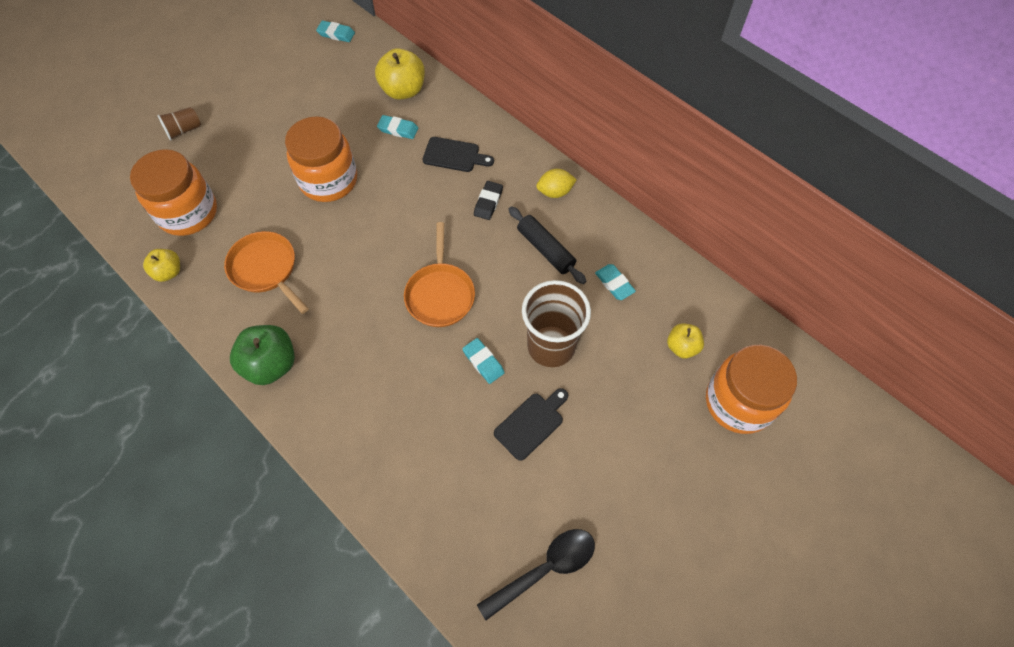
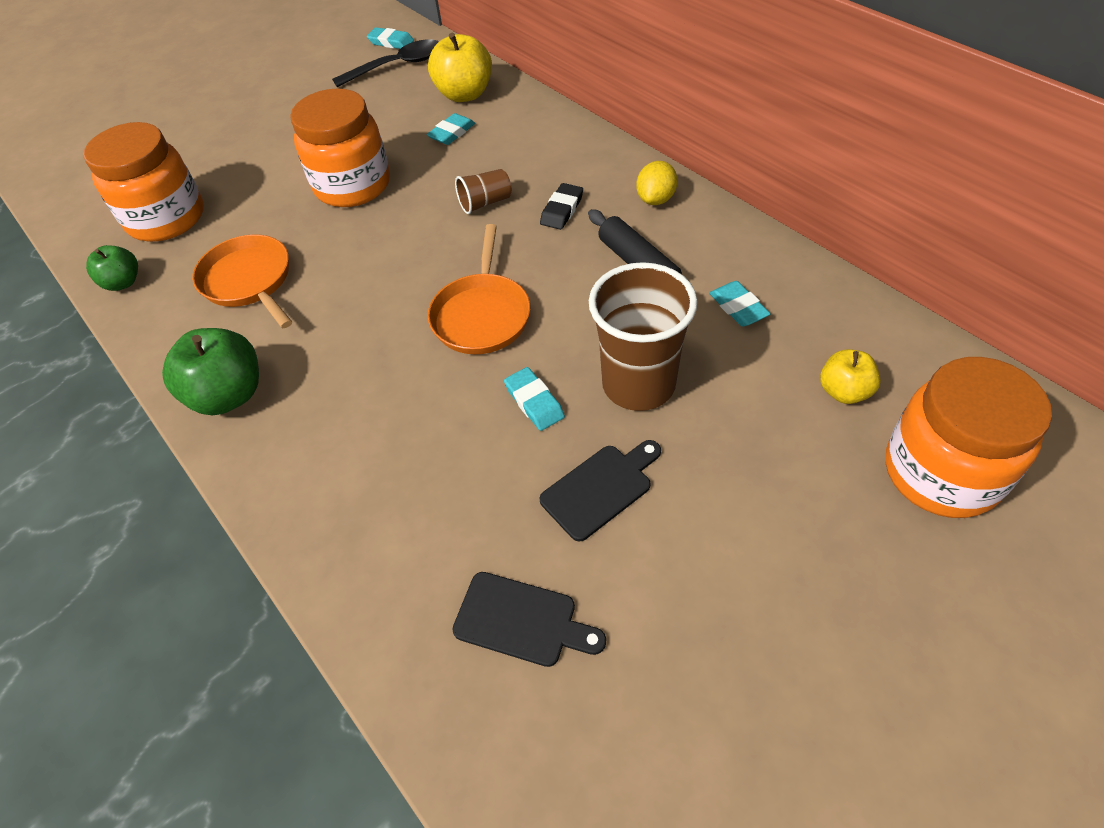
camera: 10 degrees right, 10 degrees down
(169, 272) = (123, 282): yellow apple -> green apple
(184, 130) = (186, 135): brown cup -> brown cup (485, 203)
(398, 129) = (452, 133): turquoise eraser -> turquoise eraser turned 75 degrees counterclockwise
(454, 155) = (521, 159): black cutting board -> black cutting board (521, 621)
(545, 569) = (606, 716): black spoon -> black spoon (397, 66)
(555, 192) = (656, 199): yellow lemon -> yellow lemon turned 60 degrees counterclockwise

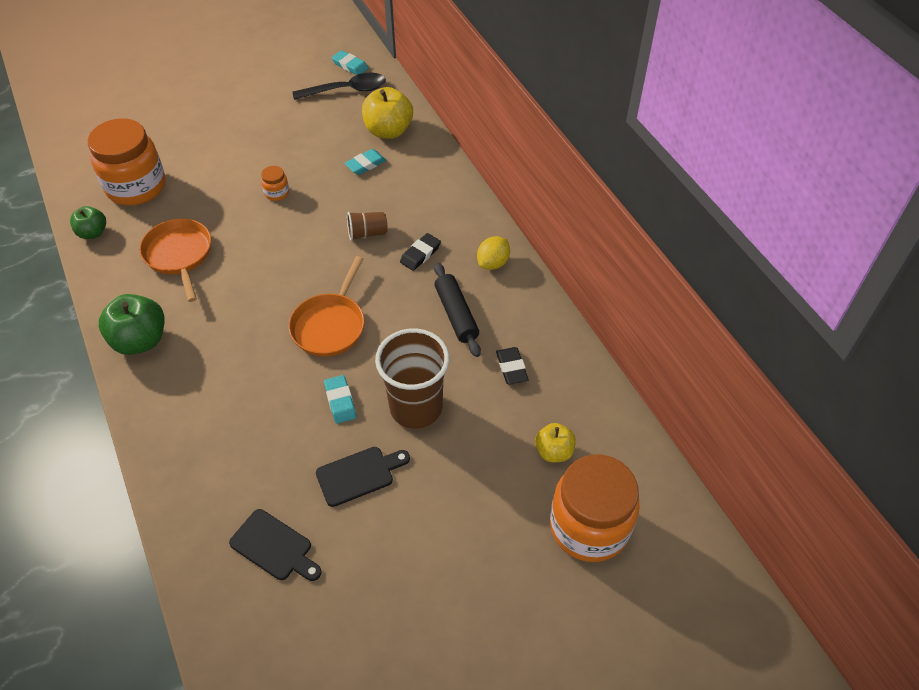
camera: 10 degrees right, 0 degrees up
(353, 185) = (277, 193): orange jar -> orange jar, size x0.41
(738, 307) = (511, 368): turquoise eraser -> black eraser

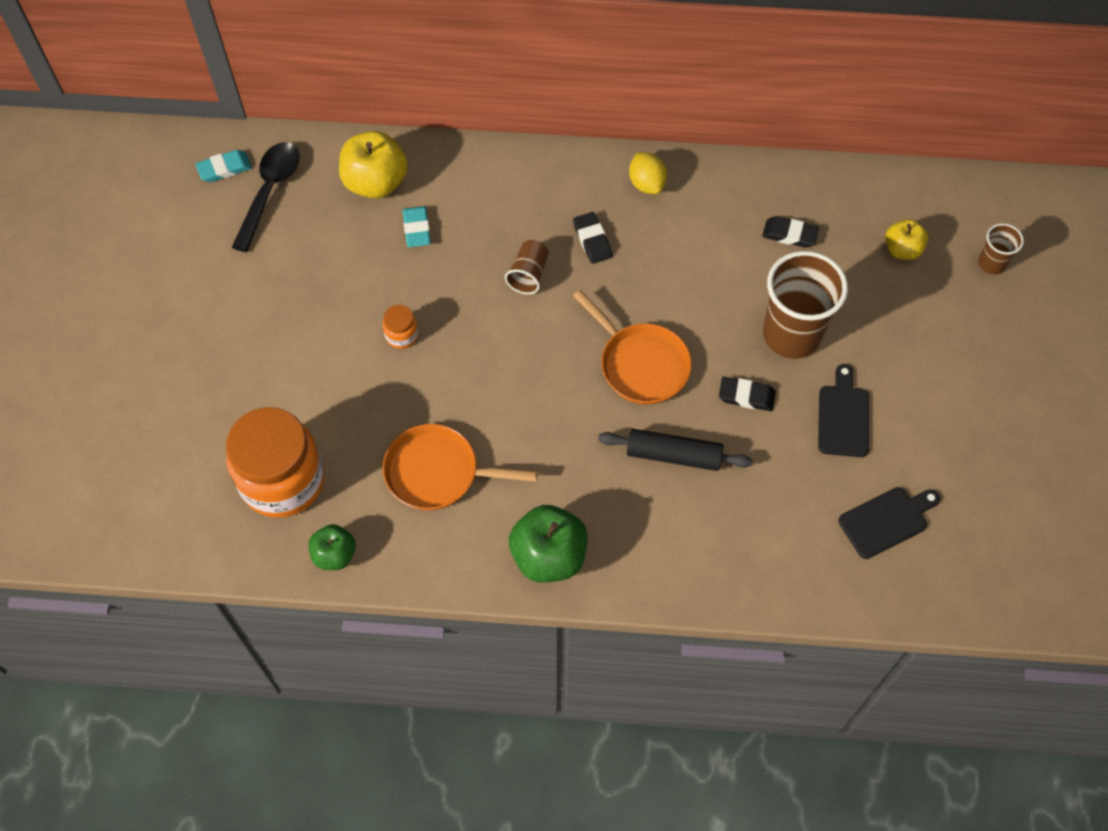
camera: 60 degrees left, 10 degrees up
(340, 401) = (746, 396): turquoise eraser -> black eraser
(456, 314) = (695, 247): black rolling pin -> black rolling pin (673, 455)
(589, 527) = (991, 264): orange jar -> brown cup

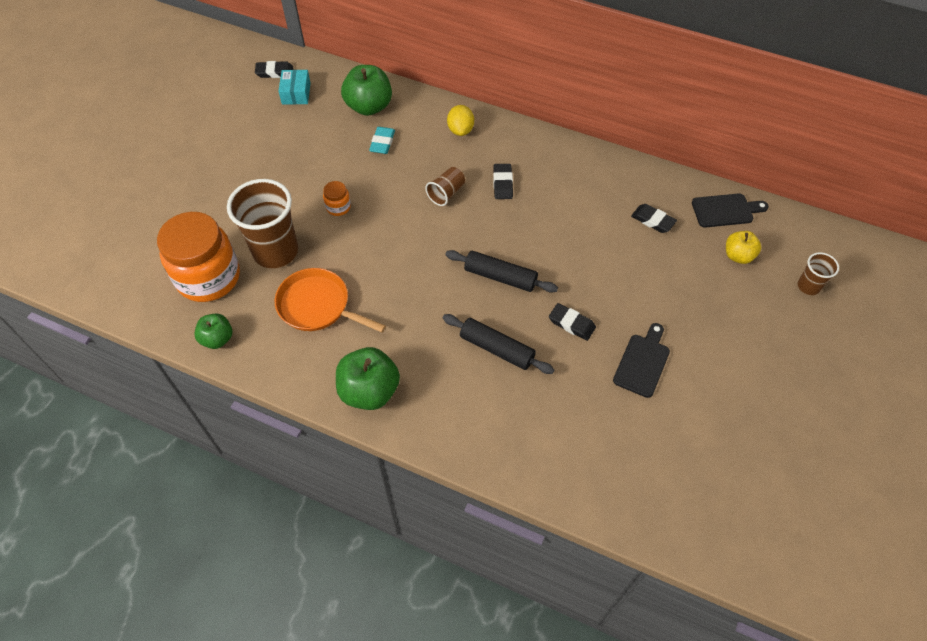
camera: 20 degrees right, 5 degrees down
(224, 168) = (274, 72): turquoise eraser -> black eraser
(269, 192) = (296, 93): black spoon -> turquoise box
(375, 182) = (369, 106): yellow apple -> green apple
(640, 364) = (500, 277): orange pan -> black rolling pin
(646, 184) = (559, 157): yellow lemon -> yellow lemon (460, 130)
(791, 335) = (625, 291): brown cup -> brown cup (275, 251)
(886, 521) = (647, 453): black cutting board -> black cutting board (725, 210)

